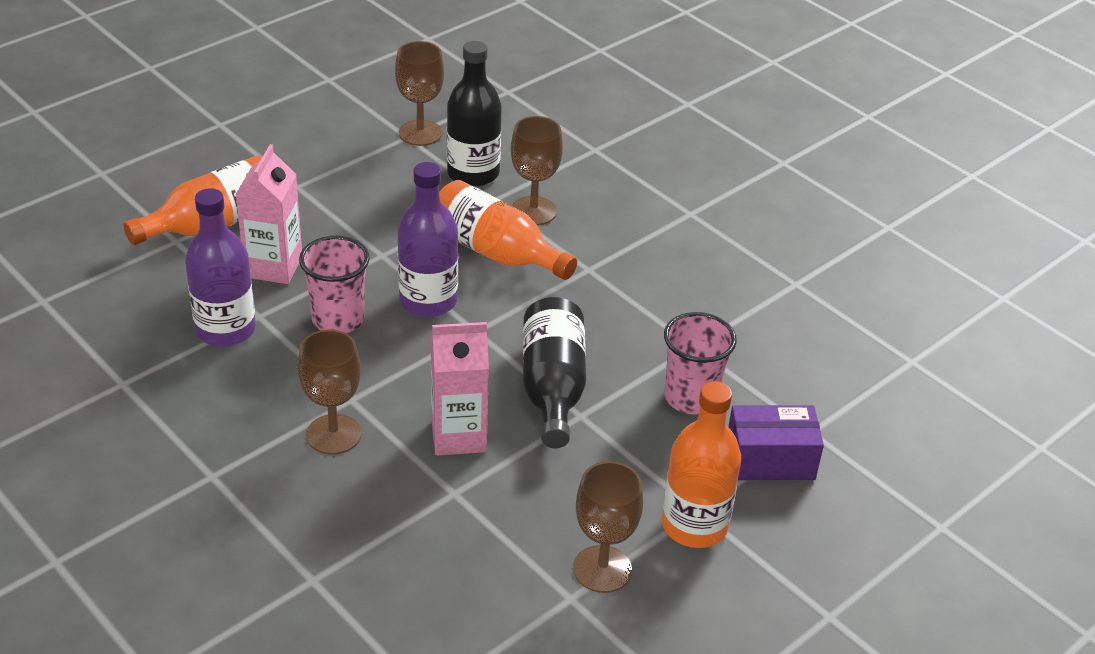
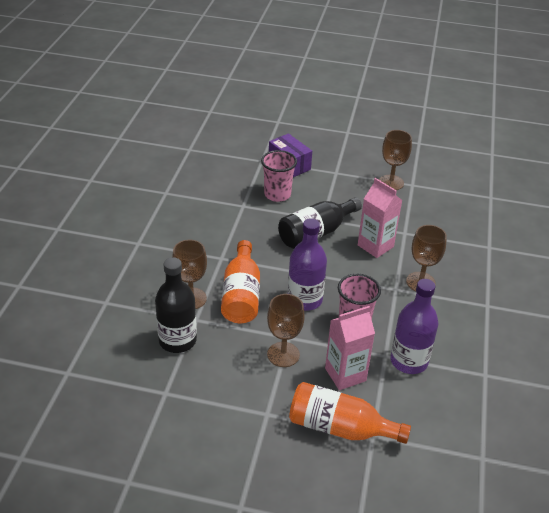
camera: 125 degrees left, 0 degrees up
(420, 133) = (155, 388): brown goblet -> brown goblet (283, 354)
(694, 525) = (344, 170): orange bottle -> none

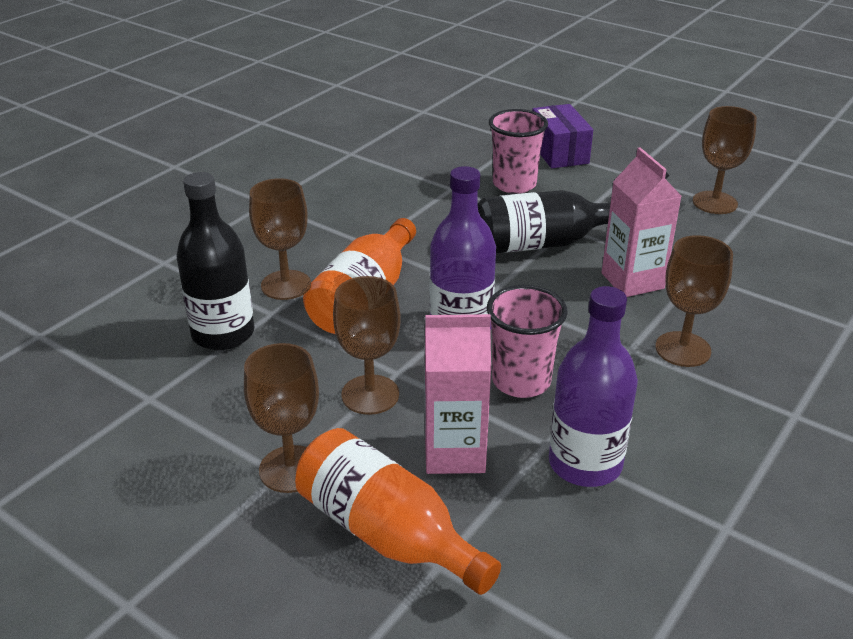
camera: 25 degrees right, 5 degrees down
(271, 409) = (291, 469): none -> brown goblet

